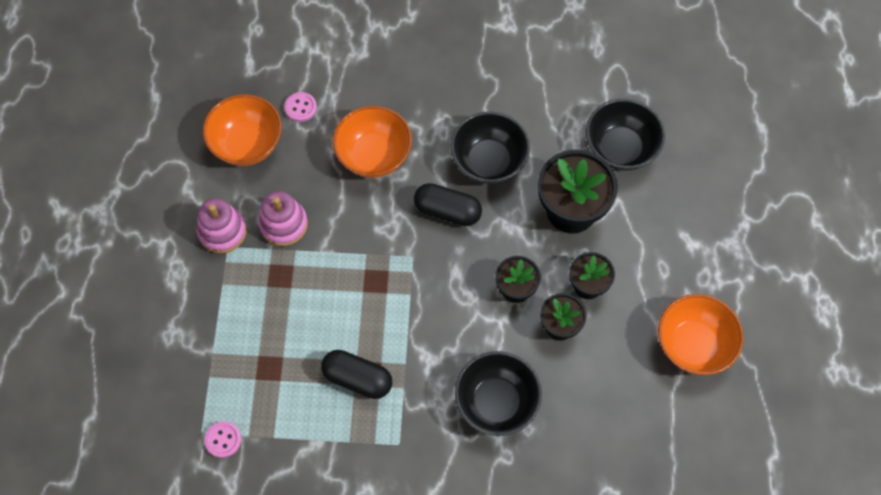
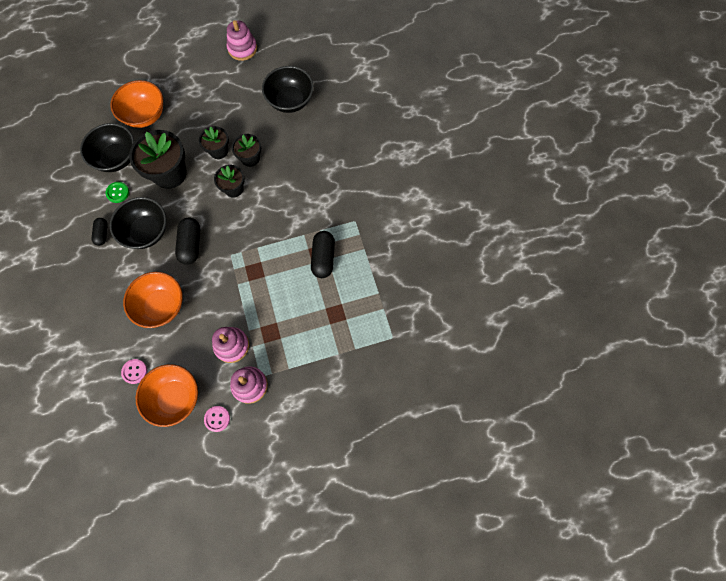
camera: 110 degrees left, 5 degrees up
(223, 440) = (391, 322): pink button -> pink button (217, 419)
(496, 402) = (310, 177): black bowl -> black bowl (290, 101)
(505, 108) = (102, 234): none -> black capsule
(563, 139) = (118, 192): none -> green button
(693, 344) = (239, 89): orange bowl -> orange bowl (145, 115)
(773, 372) = (242, 49): none -> pink stacking toy

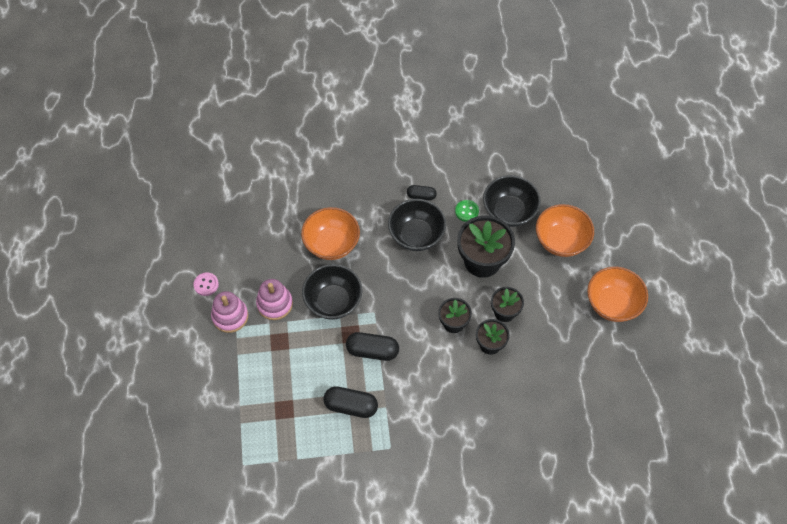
camera: 100 degrees right, 10 degrees down
(134, 371) = (271, 218): pink button -> none
(175, 398) = (236, 250): orange bowl -> orange bowl (612, 304)
(191, 245) = (393, 275): black capsule -> black capsule (372, 351)
(242, 49) = (647, 351): pink stacking toy -> none
(290, 101) = (565, 398): black bowl -> black bowl (333, 301)

